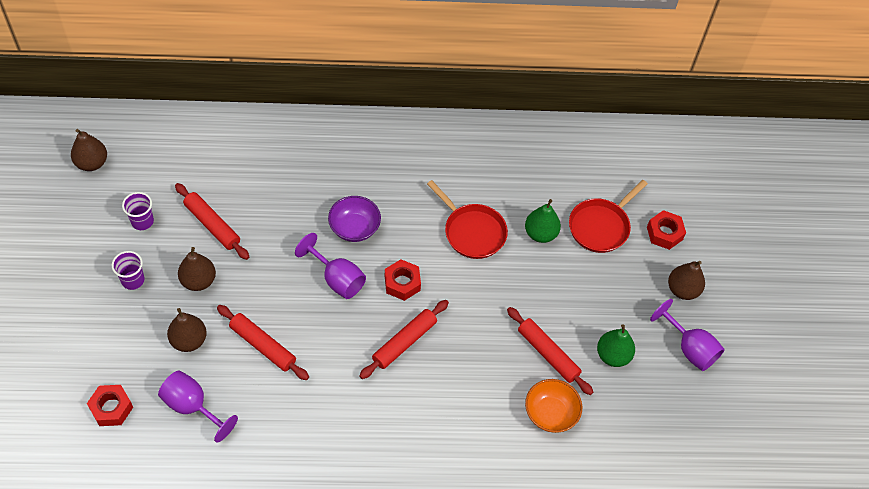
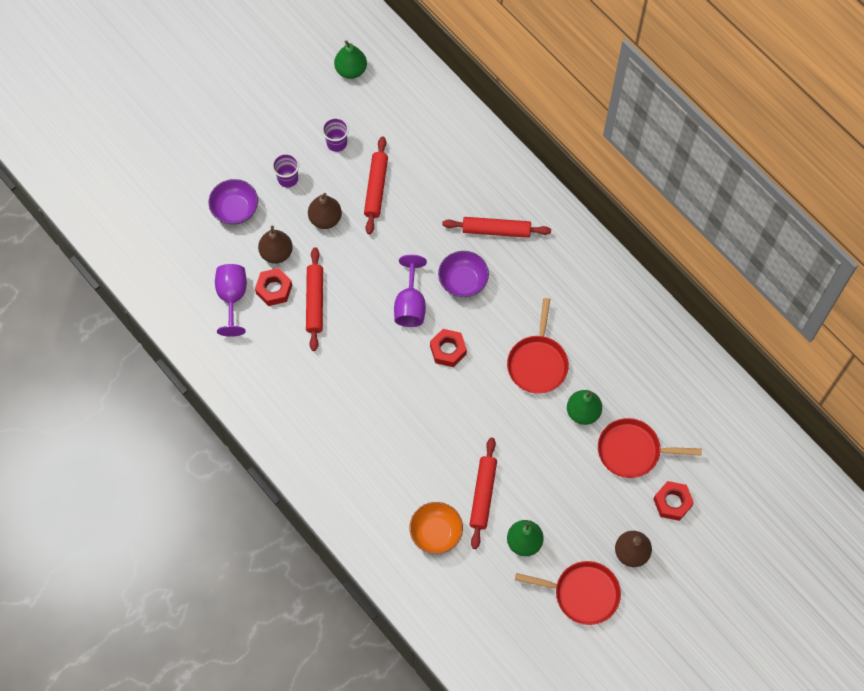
camera: 55 degrees right, 10 degrees up
(92, 163) = (351, 70): brown pear -> green pear
(111, 408) = (188, 250): red nut -> red nut (274, 289)
(115, 341) = (235, 209): none -> purple bowl
(404, 342) = (402, 390): red rolling pin -> red rolling pin (496, 230)
(689, 348) = (582, 593): purple goblet -> red pan

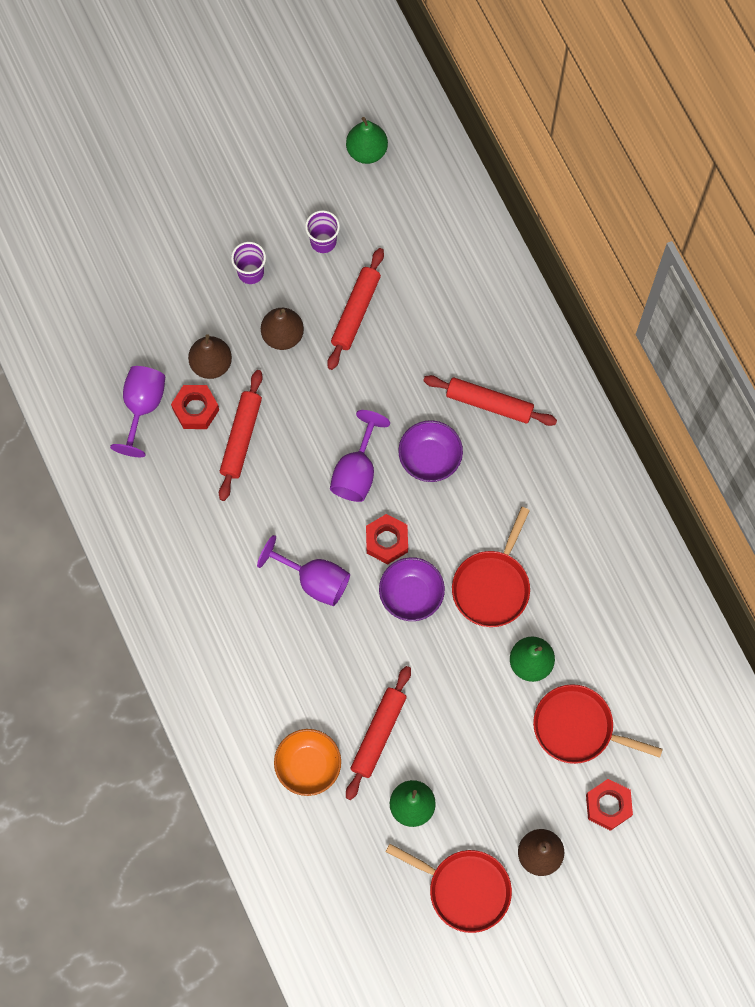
camera: 15 degrees right, 5 degrees up
(235, 209) = (176, 295): purple bowl -> purple bowl (411, 594)
(401, 393) = (314, 580): none -> purple goblet

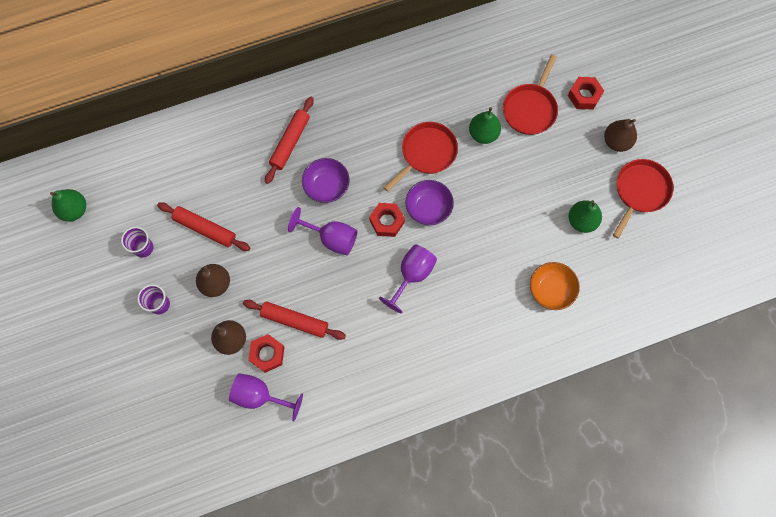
camera: 85 degrees left, 0 degrees up
(378, 734) = (529, 239): red rolling pin -> none
(492, 586) = (426, 153): red pan -> red pan turned 75 degrees counterclockwise

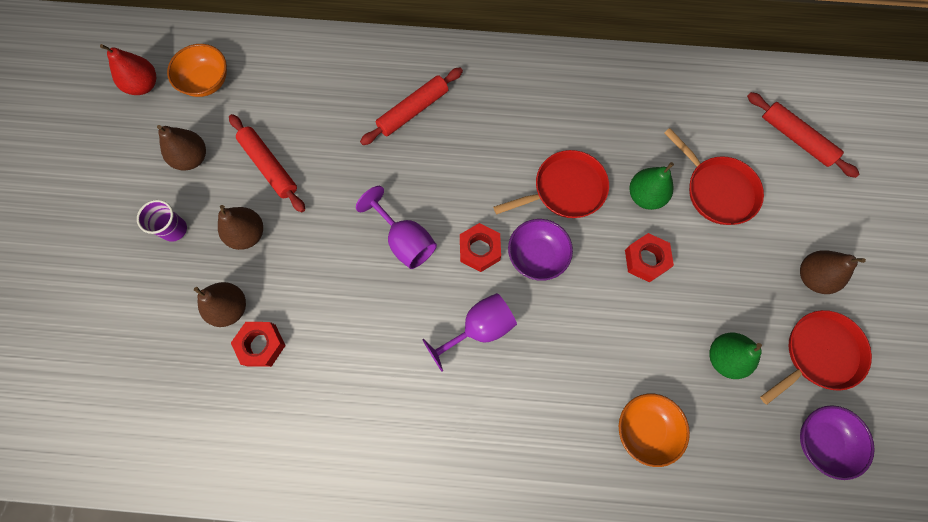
camera: 25 degrees right, 0 degrees up
(74, 210) = (144, 85): green pear -> red pear
(122, 186) = (206, 81): none -> orange bowl
(143, 248) = (192, 158): purple cup -> brown pear
(260, 396) = (226, 392): purple goblet -> none
(295, 321) = (313, 319): red rolling pin -> red rolling pin (796, 138)
(327, 186) = (429, 178): purple bowl -> purple bowl (821, 441)
(530, 109) = (717, 190): red pan -> red pan turned 90 degrees counterclockwise
(584, 96) = (793, 203): red nut -> red nut (646, 260)

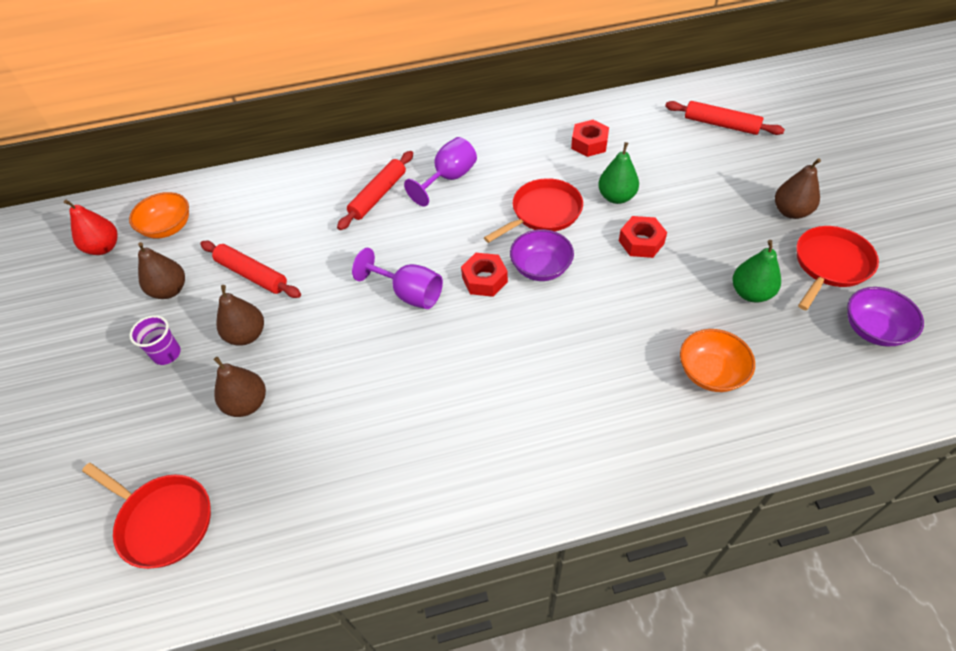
camera: 15 degrees left, 20 degrees down
(261, 345) = (292, 426): red nut -> red nut (589, 143)
(479, 329) = (511, 342): purple goblet -> purple goblet (449, 178)
(717, 190) = (676, 176): red pan -> red pan (163, 521)

